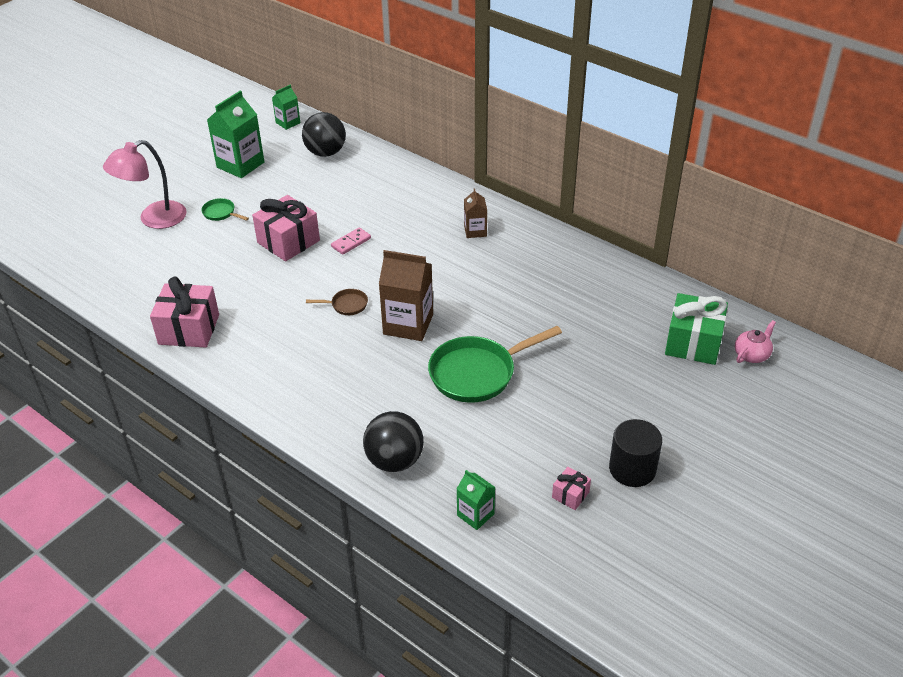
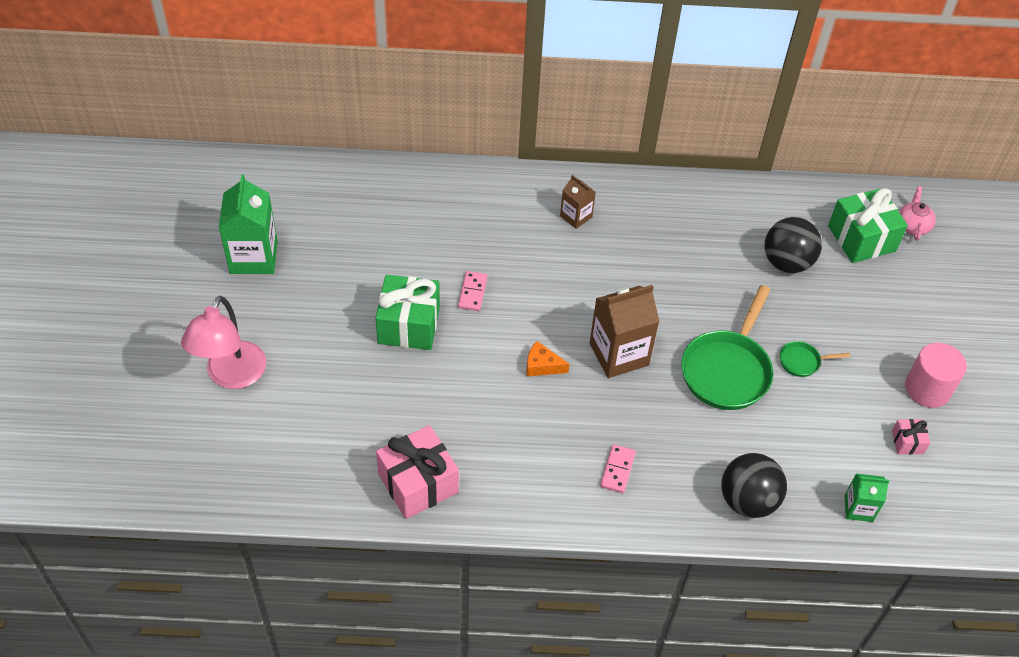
camera: 40 degrees left, 10 degrees up
(221, 213) = (299, 329): green pan -> green pan (802, 361)
(288, 123) = (248, 177): green carton -> none
(288, 241) = (409, 325): pink gift -> green gift
(324, 391) = (617, 470): none -> pink domino
(325, 152) = (332, 196): black ball -> black ball (787, 262)
(346, 305) = (542, 366): brown pan -> orange cheese
(632, 469) = (927, 389): black cylinder -> pink cylinder

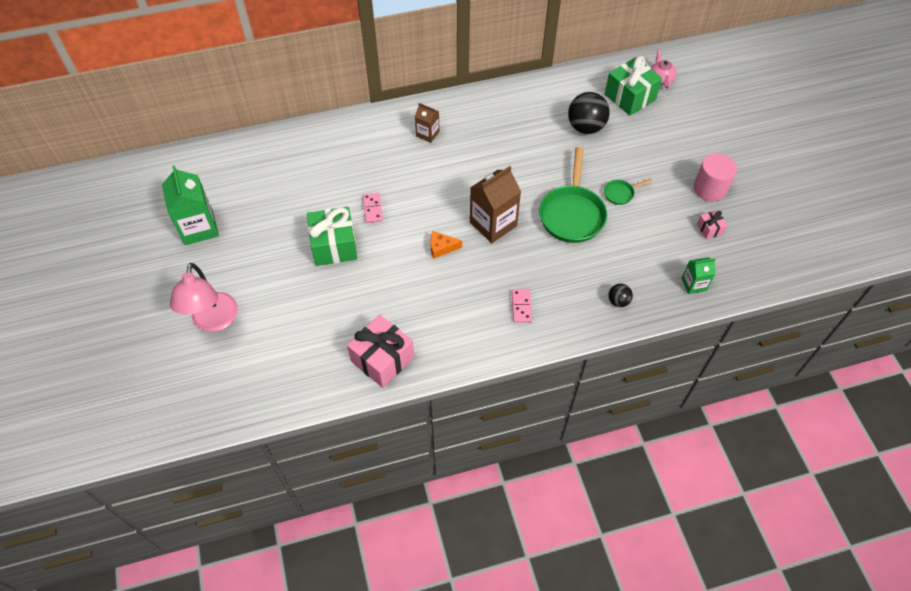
camera: 15 degrees left, 5 degrees up
(747, 500) = (618, 301): black ball -> black ball, size x0.51

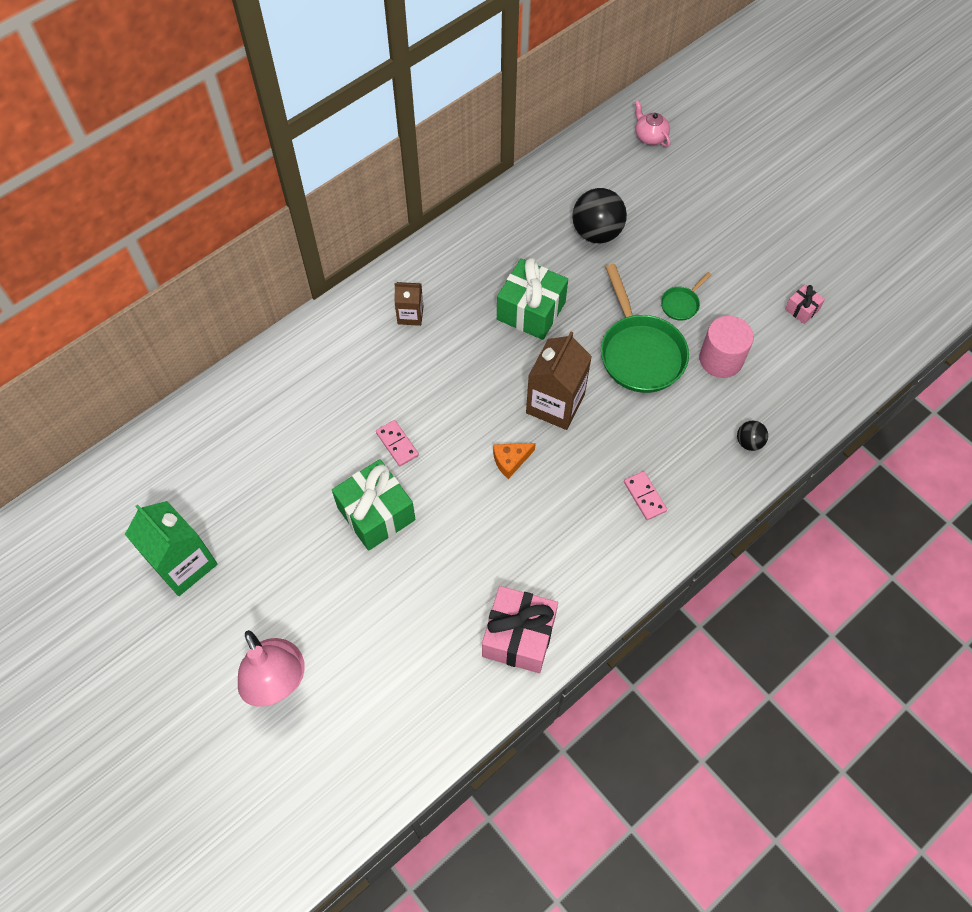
camera: 25 degrees left, 5 degrees up
(630, 97) = (627, 173): green gift -> green gift (531, 311)
(693, 284) = (819, 386): green carton -> none
(710, 188) = (776, 258): pink cylinder -> pink cylinder (721, 359)

